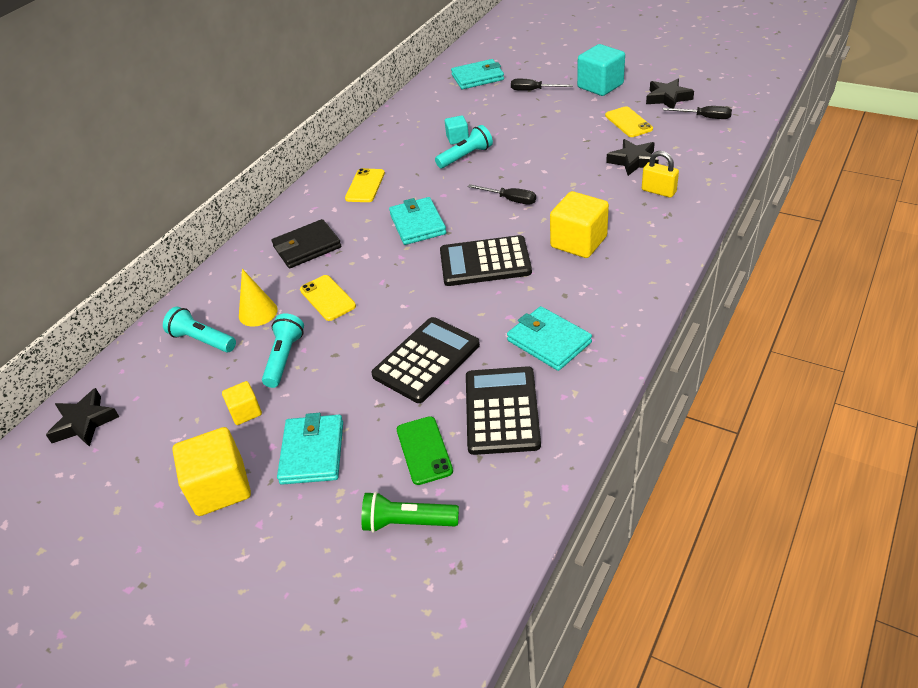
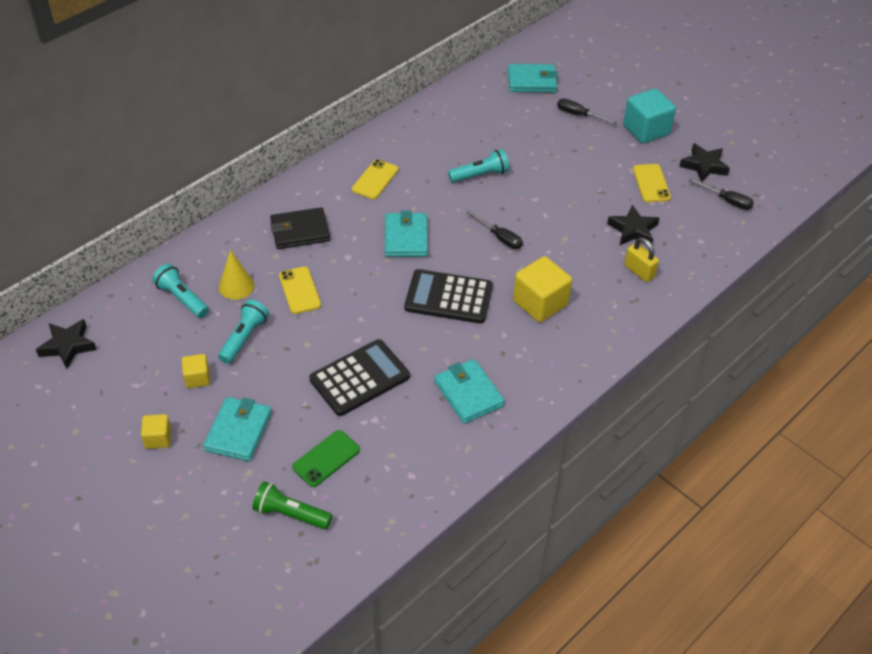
camera: 10 degrees right, 5 degrees up
(220, 488) = (158, 438): yellow cube -> yellow cube, size x0.54
(424, 450) = (326, 458): green phone -> green phone turned 45 degrees clockwise
(457, 138) = (481, 151): turquoise cube -> none
(502, 411) = (402, 444): black calculator -> none

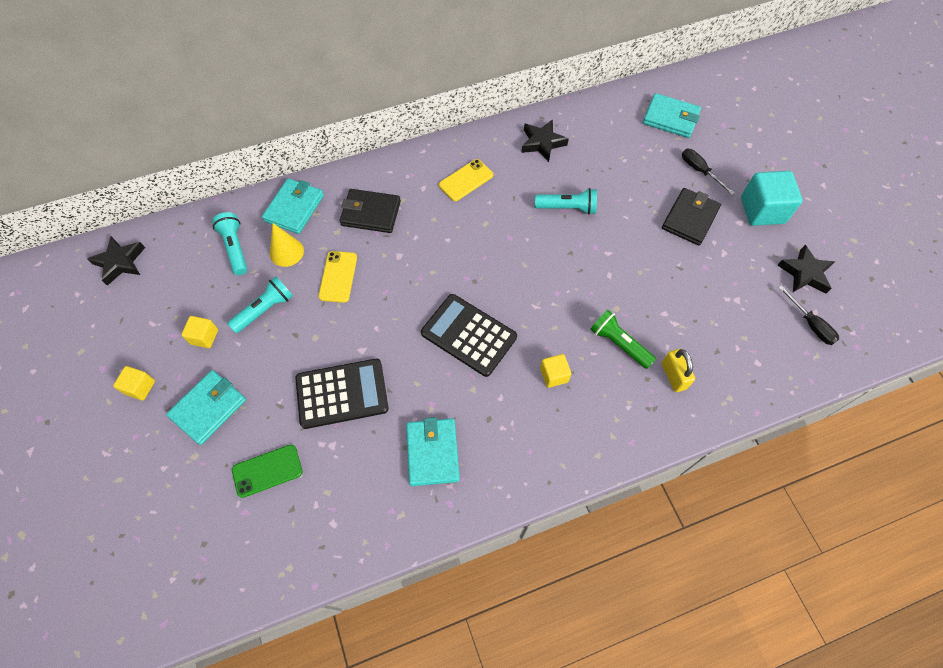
camera: 25 degrees right, 15 degrees up
(290, 514) = (205, 518): green flashlight -> green flashlight (619, 343)
(406, 238) = (462, 254): turquoise wallet -> turquoise wallet (294, 208)
(499, 237) = (551, 285): black screwdriver -> none
(540, 303) = (554, 375): yellow cube -> yellow cube, size x0.54
(590, 153) = (690, 218): none -> black wallet
(633, 230) = (691, 324): black star -> black star (542, 143)
(651, 183) = (737, 275): yellow phone -> none

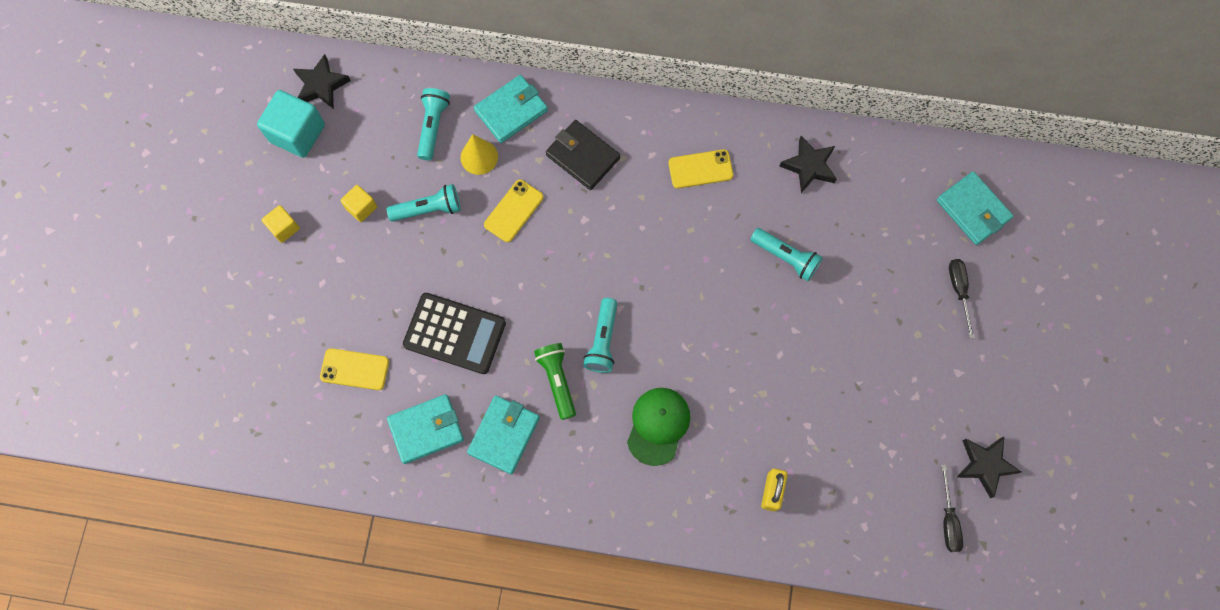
camera: 30 degrees right, 10 degrees up
(208, 408) = (333, 281): turquoise wallet -> turquoise wallet (426, 429)
(267, 470) = (355, 369): green phone -> yellow phone
(469, 335) = (602, 341): black calculator -> turquoise flashlight
(554, 375) = (658, 426): yellow cube -> green cap
(619, 343) = (741, 430): green flashlight -> green flashlight (557, 380)
(690, 218) = (907, 339): black wallet -> none
(762, 210) = (993, 372): turquoise cube -> turquoise cube (297, 133)

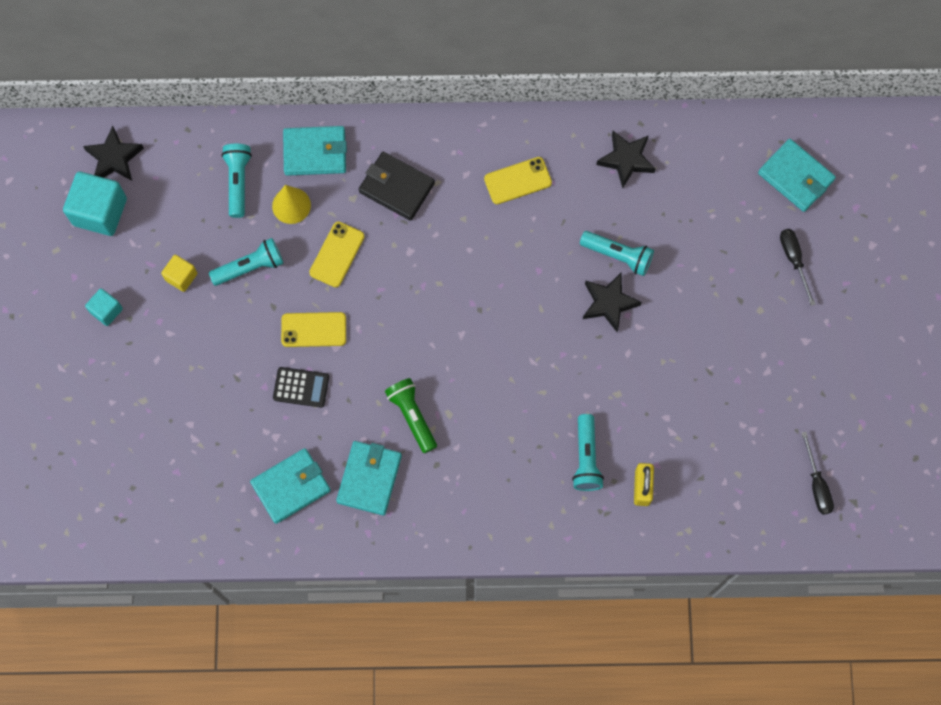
camera: 10 degrees left, 0 degrees up
(284, 228) = (106, 310): yellow cube -> turquoise cube
(355, 369) = (207, 439): yellow phone -> yellow phone (314, 329)
(454, 333) = (301, 387): black calculator -> black calculator, size x0.57
(511, 111) = (315, 152): turquoise wallet -> turquoise wallet turned 45 degrees clockwise
(602, 341) = (450, 369): turquoise flashlight -> turquoise flashlight (586, 458)
(658, 426) = (520, 443): green cap -> none
(985, 465) = (844, 426): black star -> black star (609, 303)

